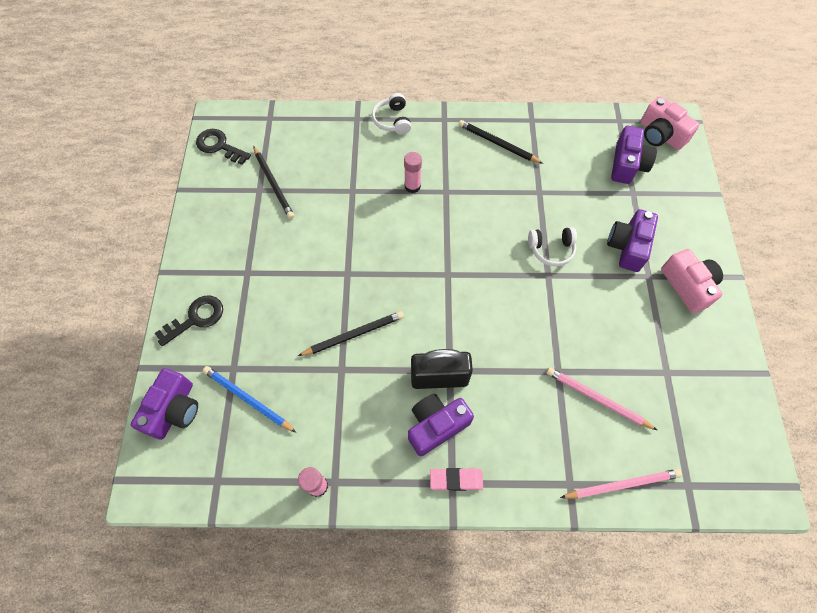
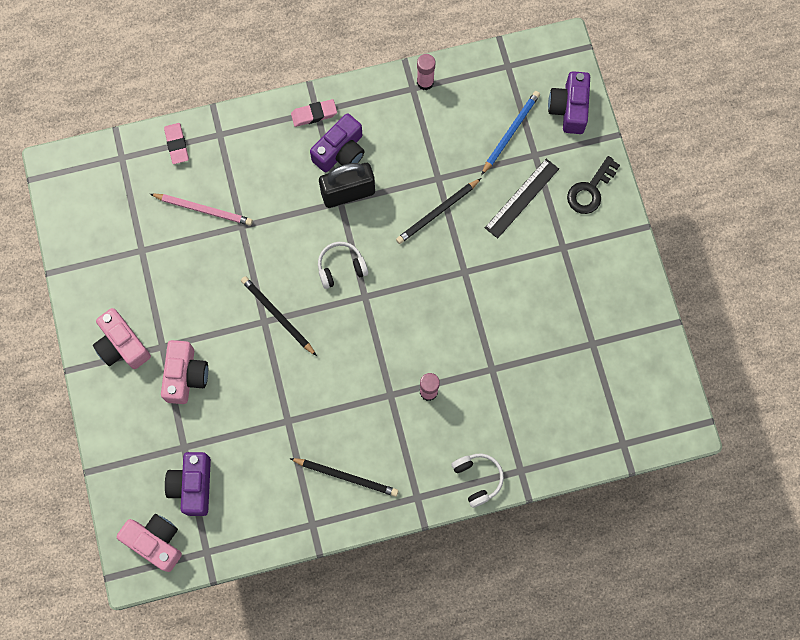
camera: 165 degrees right, 10 degrees up
(219, 146) = (662, 388): black key -> none
(248, 399) = (510, 132): blue pencil -> blue pencil turned 75 degrees counterclockwise
(265, 327) = (522, 198): none -> black ruler
(273, 184) = (580, 355): black pencil -> black pencil (277, 316)
(551, 249) = (265, 351): white headphones -> white headphones (341, 267)
(622, 484) = (177, 145): pink pencil -> pink eraser
(627, 246) = (185, 376): purple camera -> pink camera

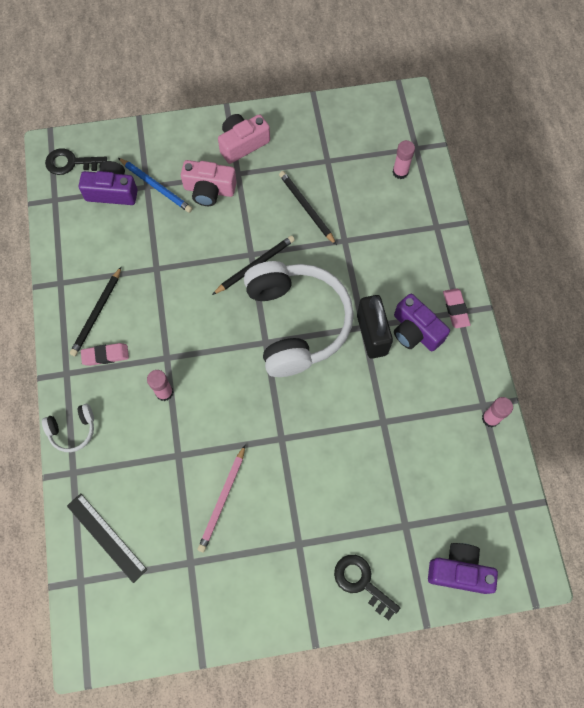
camera: 95 degrees right, 5 degrees down
(153, 173) = (400, 172): none -> pink glue stick
(155, 542) = (71, 163): pink camera -> black key
(177, 145) = (427, 191): pink eraser -> pink eraser (105, 355)
(203, 209) = (362, 210): pink pencil -> pink pencil (222, 500)
(341, 267) = (296, 323): white headphones -> white headphones, size x2.39
(437, 212) = (346, 418): black pencil -> black pencil (306, 208)
(510, 132) = (432, 502): blue pencil -> blue pencil (156, 186)
(522, 198) = (356, 505): black ruler -> black ruler (106, 537)

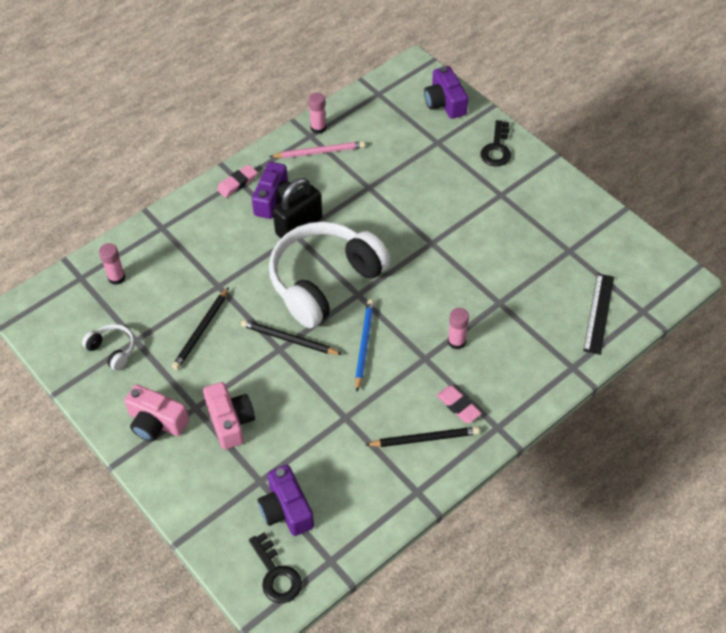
camera: 120 degrees left, 15 degrees down
(73, 430) = (540, 389): white headphones -> white headphones (112, 350)
(156, 186) = (255, 472): blue pencil -> blue pencil (364, 344)
(222, 500) = (509, 255): pink pencil -> pink pencil (319, 152)

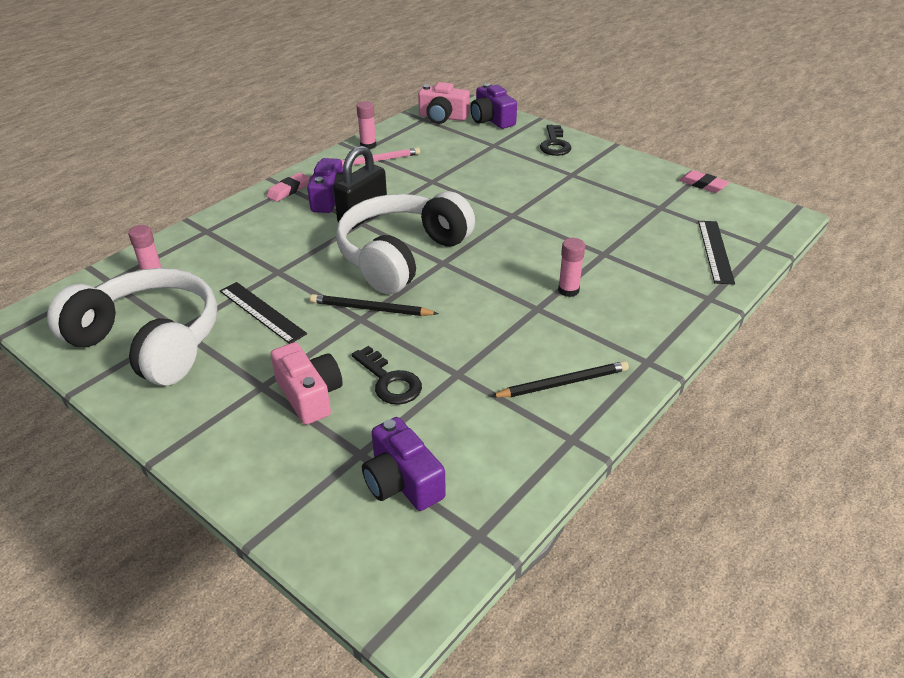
camera: 10 degrees left, 15 degrees down
(112, 350) = (149, 342): white headphones -> white headphones, size x2.39
(156, 422) = (211, 407): pink camera -> pink camera (442, 117)
(201, 330) = (262, 312): black pencil -> black ruler
(276, 574) = (404, 564): black key -> black key (389, 381)
(364, 344) = (461, 304): blue pencil -> none
(458, 406) = (592, 347): pink eraser -> pink eraser (703, 185)

